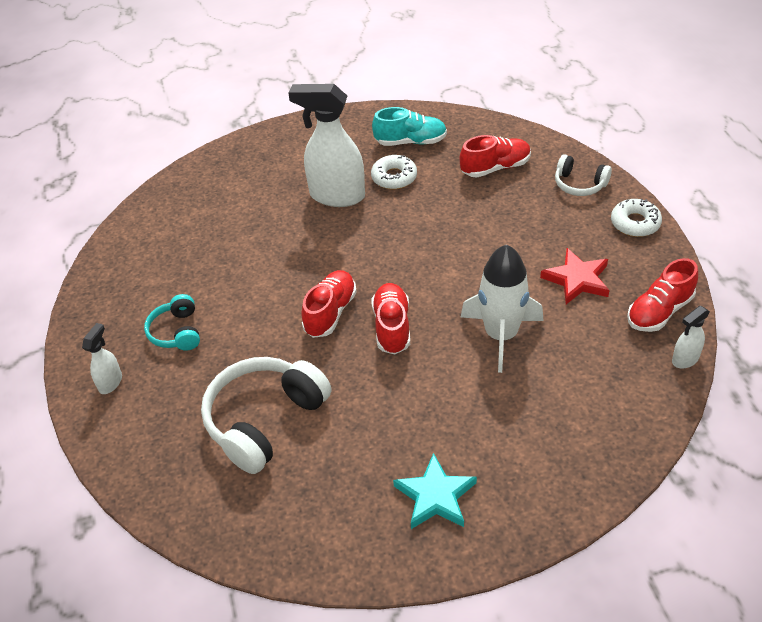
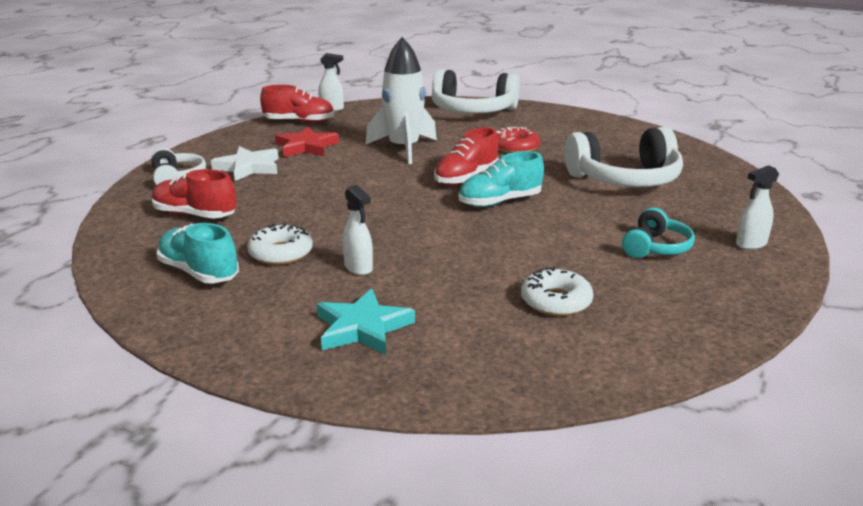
camera: 140 degrees left, 20 degrees down
(330, 312) = (500, 202): red shoe -> turquoise shoe
(336, 196) = (358, 268): white spray bottle -> white spray bottle, size x0.48
(414, 412) = (515, 147): none -> red donut
(435, 496) = (550, 125): turquoise star -> turquoise star (362, 328)
(555, 470) = (472, 111): none -> white headphones
(561, 226) = (248, 167): none -> white star
(635, 223) = (208, 149): white donut -> white donut (556, 301)

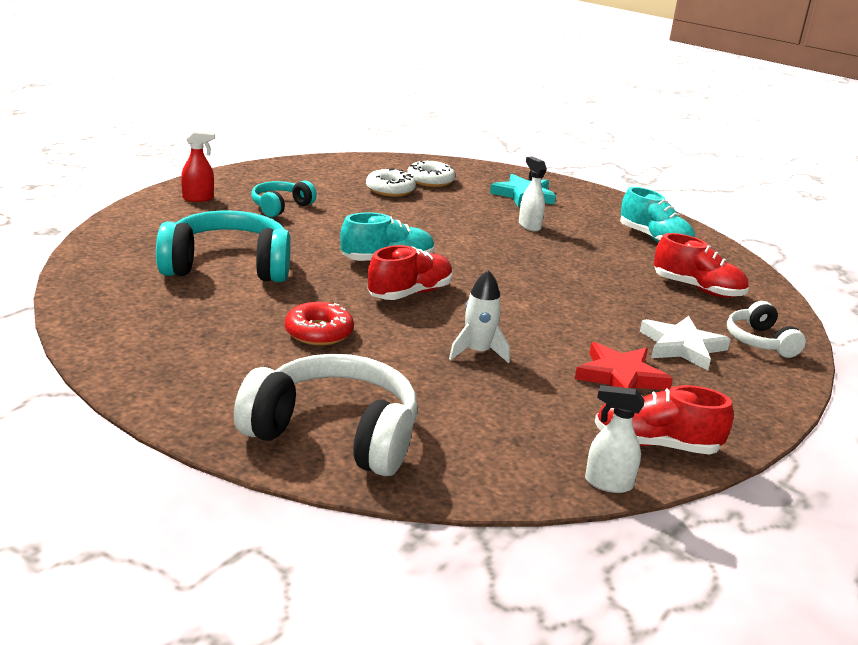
camera: 175 degrees left, 0 degrees up
(281, 253) = (596, 244): white donut -> white donut (430, 180)
(404, 149) = (477, 352): white rocket -> white rocket, size x0.57
(625, 179) = (228, 266): white headphones -> turquoise headphones
(750, 244) = (198, 198): white spray bottle -> red spray bottle

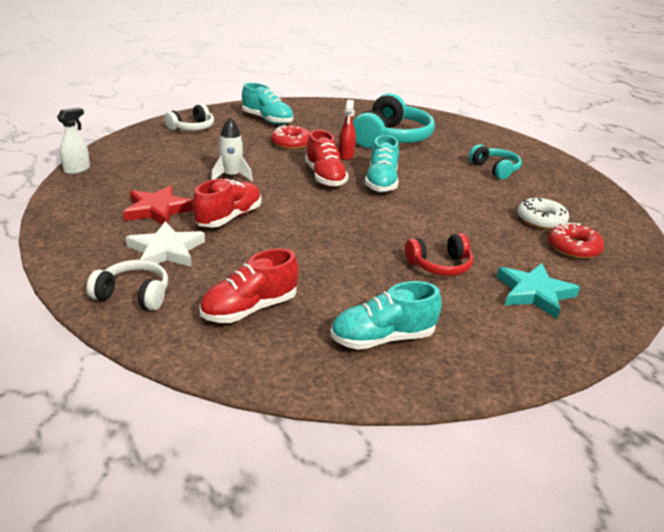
camera: 115 degrees right, 5 degrees up
(198, 198) = (512, 148): red spray bottle -> red spray bottle (346, 155)
(230, 371) = (267, 120): none -> turquoise shoe
(334, 434) = (192, 128): white headphones -> white headphones, size x0.54
(430, 180) = (573, 248): white donut -> red donut
(529, 226) = (440, 265): white spray bottle -> red headphones
(656, 444) = (84, 193): red shoe -> red shoe (229, 218)

